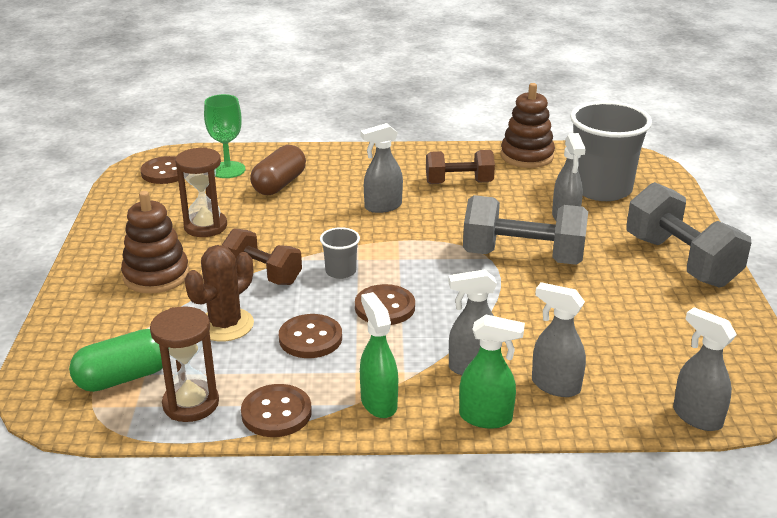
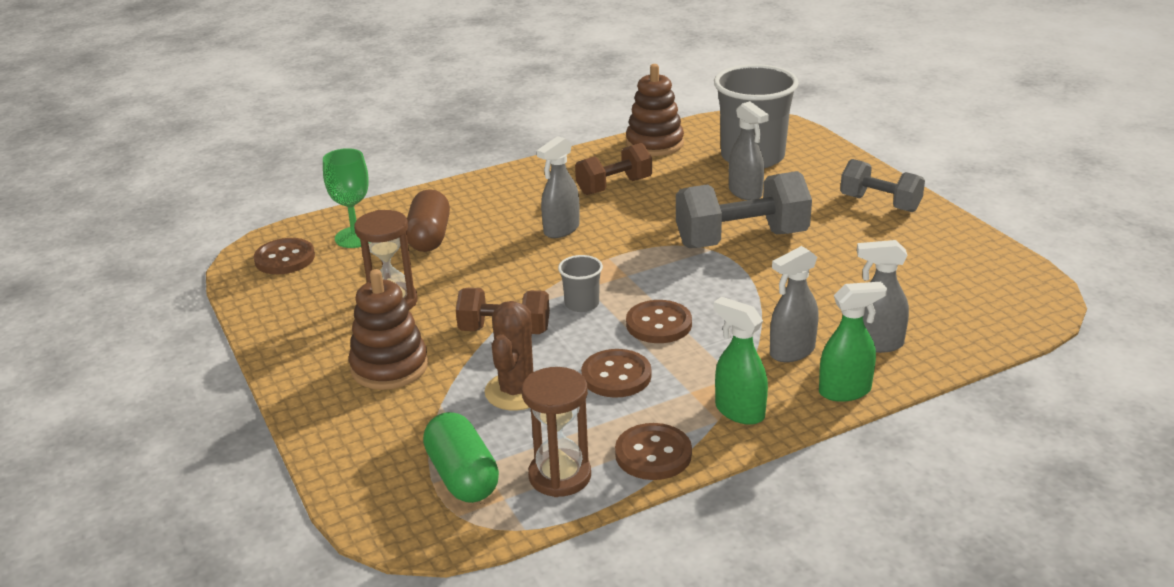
camera: 25 degrees left, 0 degrees up
(124, 377) = (462, 476): green capsule -> green capsule turned 60 degrees counterclockwise
(681, 261) = (880, 203): grey dumbbell -> grey dumbbell, size x0.63
(696, 417) = (1010, 331): grey spray bottle -> none

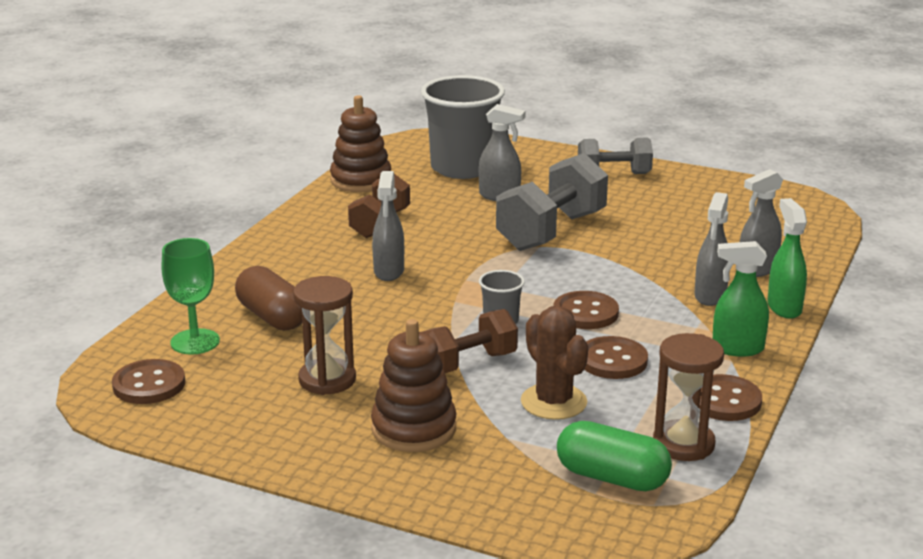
camera: 40 degrees left, 5 degrees down
(845, 391) = (784, 308): green spray bottle -> green spray bottle turned 45 degrees counterclockwise

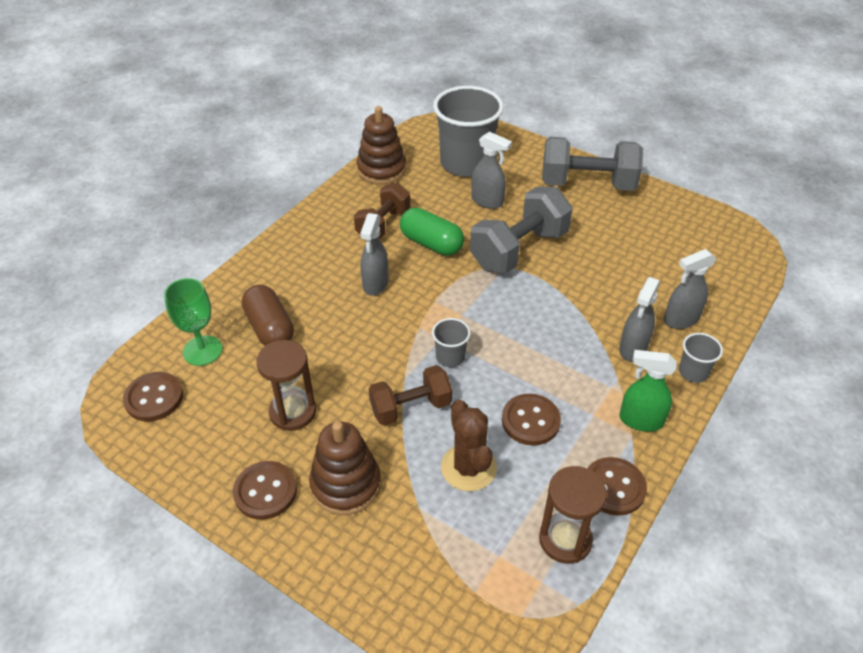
camera: 10 degrees right, 20 degrees up
(585, 313) = (522, 356): brown button -> brown button (265, 491)
(612, 477) = (494, 574): green capsule -> green capsule (431, 243)
(613, 174) = (587, 184): grey dumbbell -> grey dumbbell, size x1.58
(784, 308) = (693, 372): green spray bottle -> grey cup

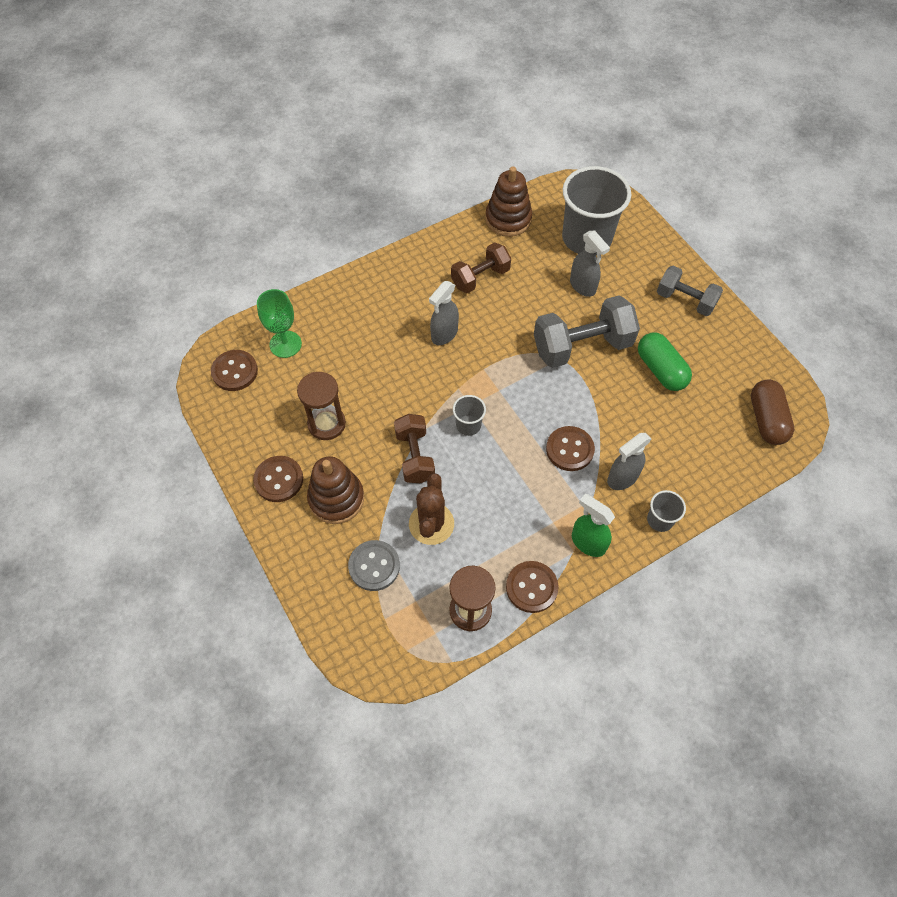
camera: 25 degrees right, 15 degrees up
(270, 328) = (343, 344): brown capsule -> brown capsule (766, 419)
(411, 407) = (415, 456): brown dumbbell -> brown dumbbell turned 75 degrees clockwise
(430, 539) = (374, 566): none -> grey button
(431, 243) = (511, 312): green capsule -> green capsule (661, 370)
(530, 421) = (500, 506): brown button -> brown button (569, 449)
(587, 184) = (685, 300): grey dumbbell -> grey dumbbell, size x0.63
(680, 320) = (681, 468): grey spray bottle -> none

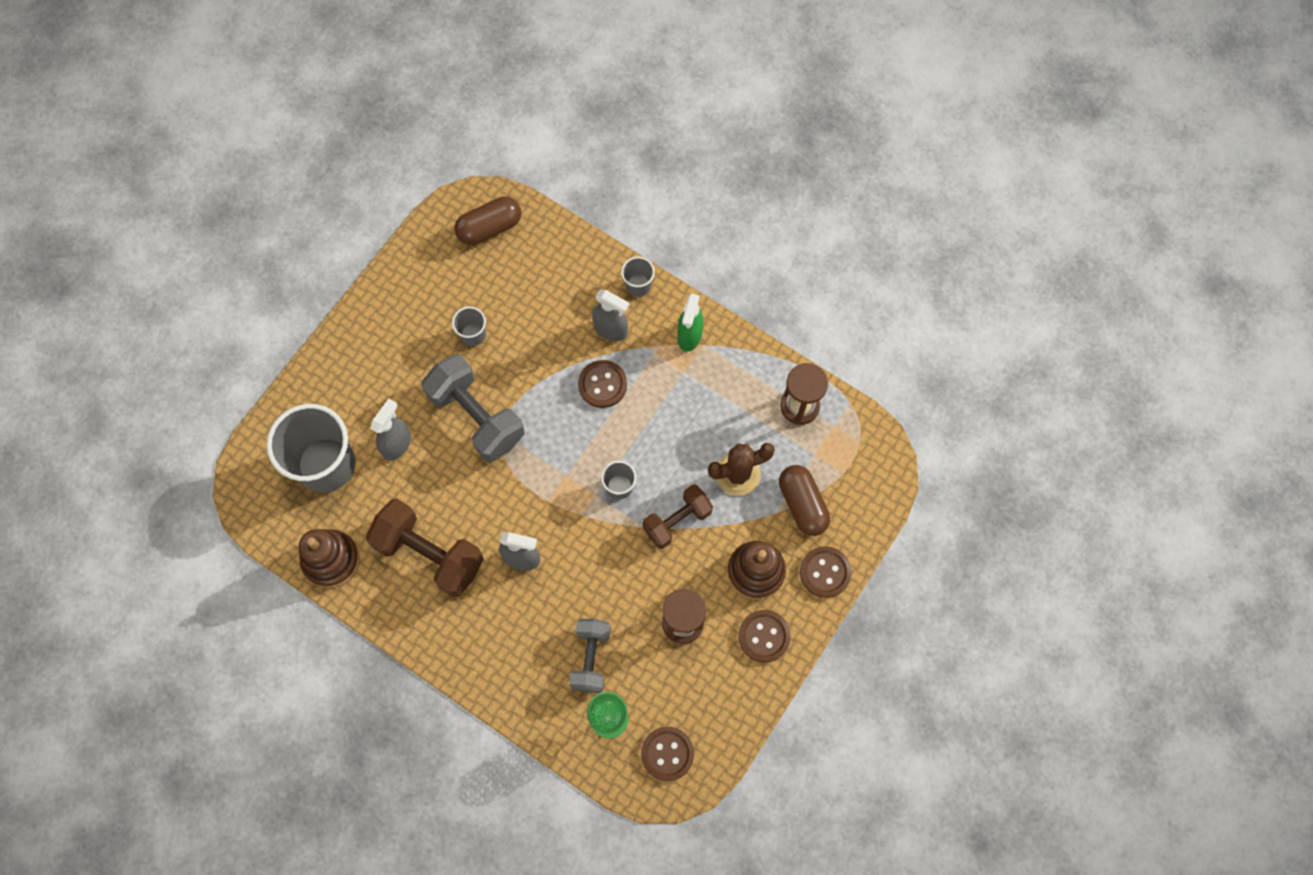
camera: 115 degrees left, 10 degrees up
(374, 566) = (802, 504): grey button -> brown capsule
(480, 277) = (430, 554): brown dumbbell -> brown dumbbell, size x1.58
(531, 587) = (754, 365): brown button -> brown button (825, 572)
(661, 370) = (473, 334): green capsule -> grey cup
(685, 300) = (373, 338): grey dumbbell -> grey dumbbell (591, 658)

